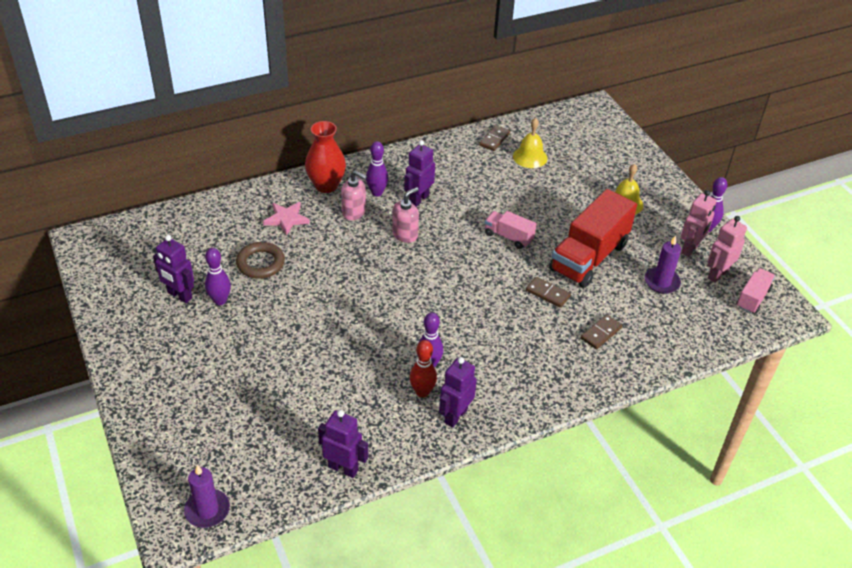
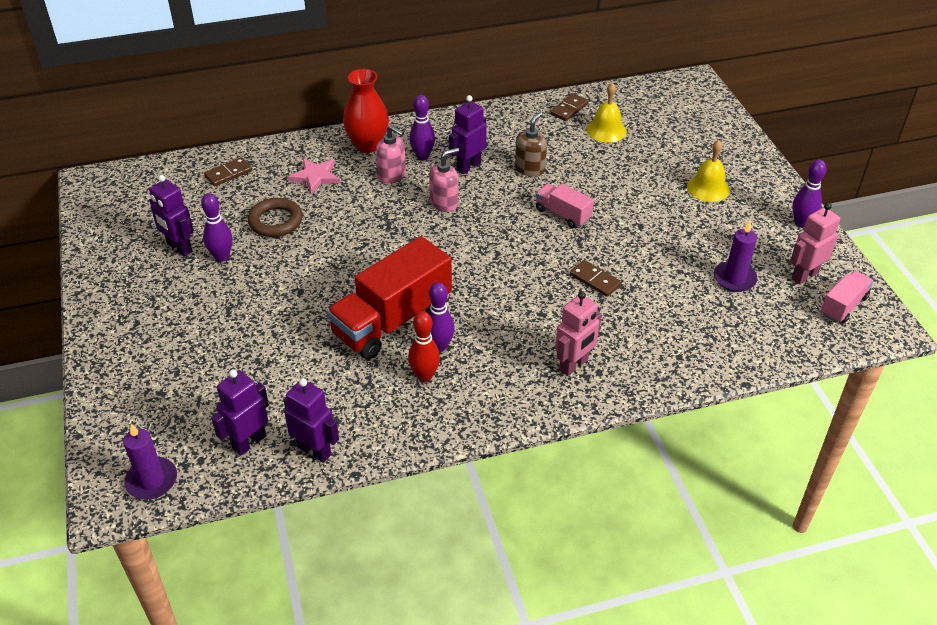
camera: 10 degrees right, 0 degrees up
(455, 416) = (457, 405): purple robot -> purple robot (249, 442)
(472, 197) = (530, 169): none -> brown soap dispenser
(589, 257) = (652, 244): red truck -> red truck (392, 321)
(601, 333) = (649, 329): brown domino -> brown domino (228, 173)
(690, 249) = (777, 244): pink robot -> pink robot (574, 365)

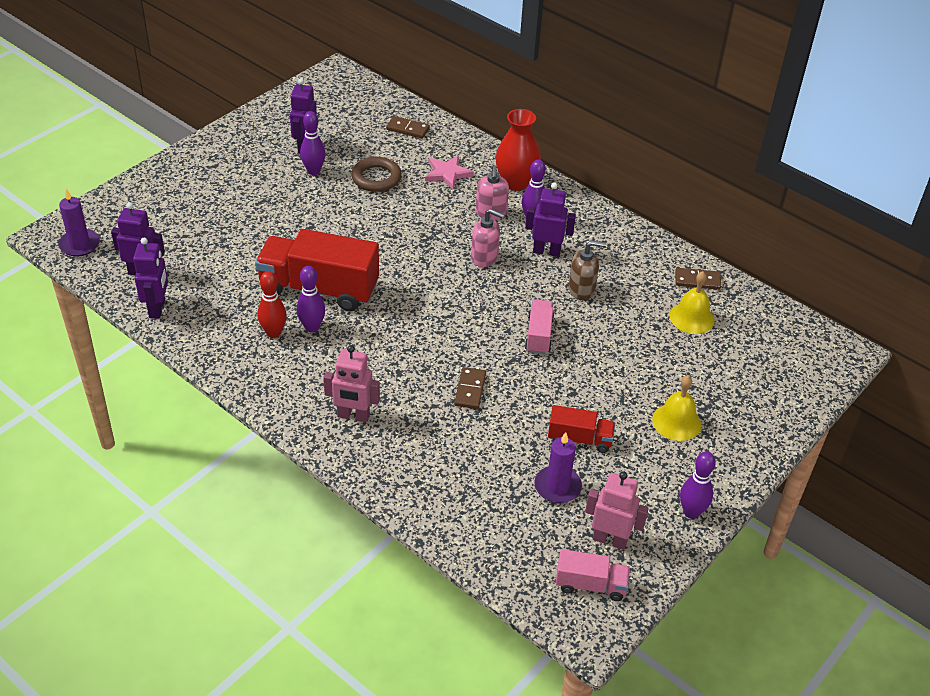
camera: 55 degrees right, 0 degrees up
(692, 244) = (579, 439): none -> red truck

